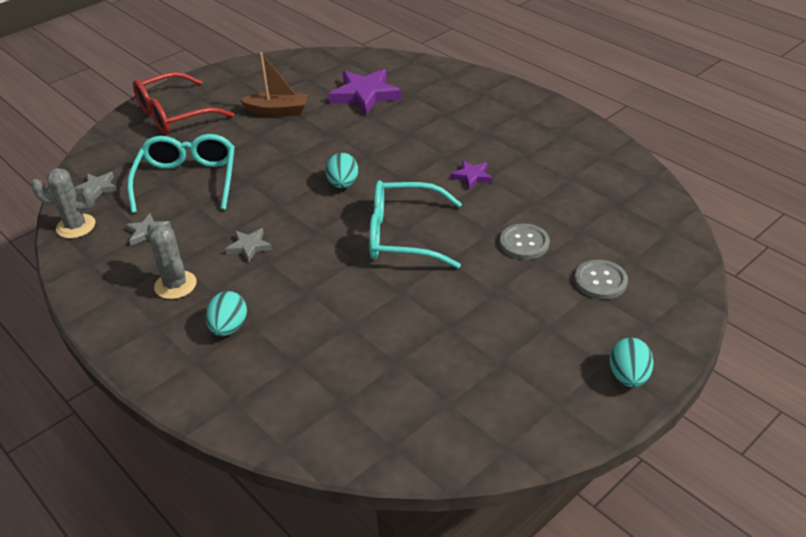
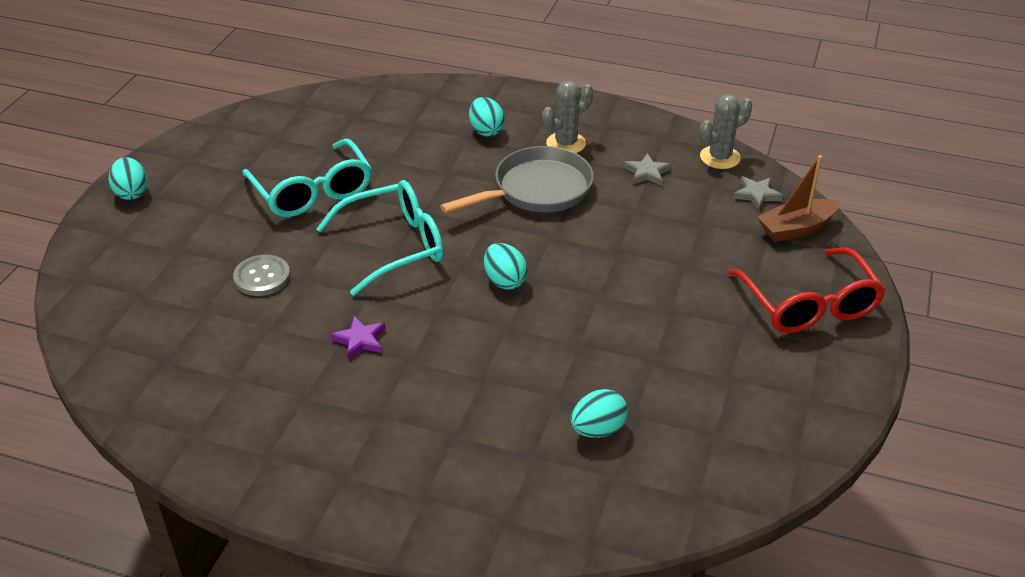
camera: 150 degrees right, 0 degrees up
(174, 115) = (809, 305): red glasses -> red glasses turned 135 degrees clockwise
(175, 285) = (566, 143): grey cactus -> grey cactus turned 60 degrees counterclockwise
(187, 180) = (677, 231): turquoise glasses -> turquoise glasses (312, 192)
(249, 247) = (537, 190): grey star -> grey pan
(277, 111) = (688, 356): brown boat -> brown boat (796, 228)
(365, 95) = (598, 429): purple star -> turquoise egg
(600, 281) = (170, 263): grey button -> none

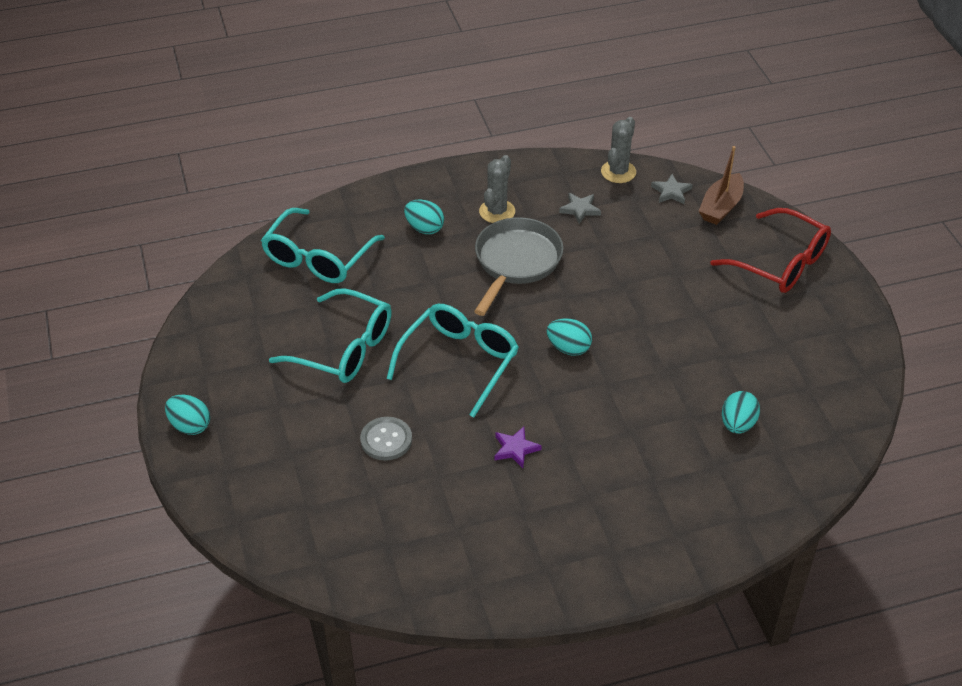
camera: 35 degrees left, 5 degrees up
(372, 116) = (318, 258): none -> turquoise glasses

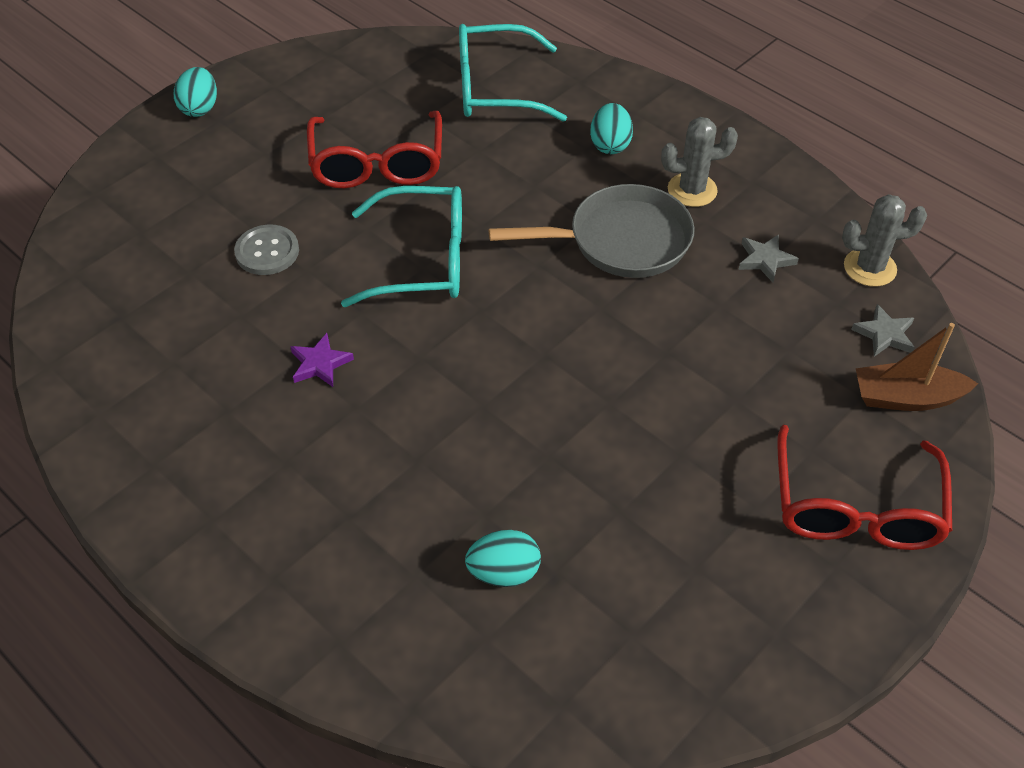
camera: 60 degrees right, 5 degrees up
(344, 349) = (377, 164): turquoise glasses -> red glasses
(568, 348) = (515, 346): turquoise egg -> none

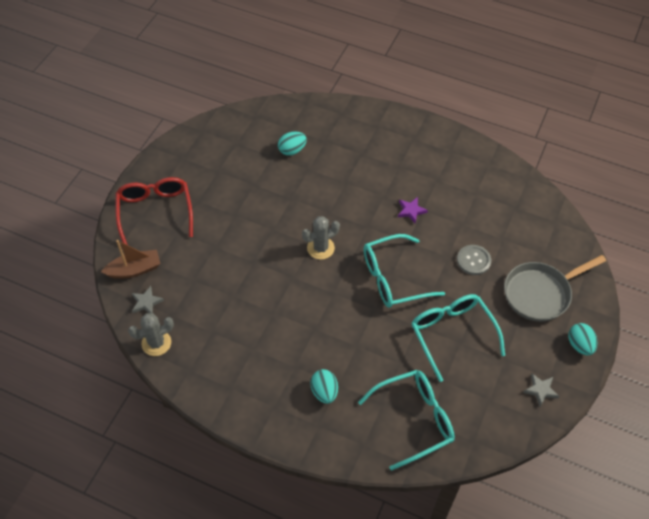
camera: 160 degrees right, 5 degrees up
(377, 164) = (452, 334): red glasses -> turquoise glasses
(621, 241) = (295, 321): grey pan -> grey pan (540, 293)
(692, 190) = (265, 370): grey cactus -> grey cactus (320, 248)
(765, 260) = (214, 331): grey star -> grey star (540, 390)

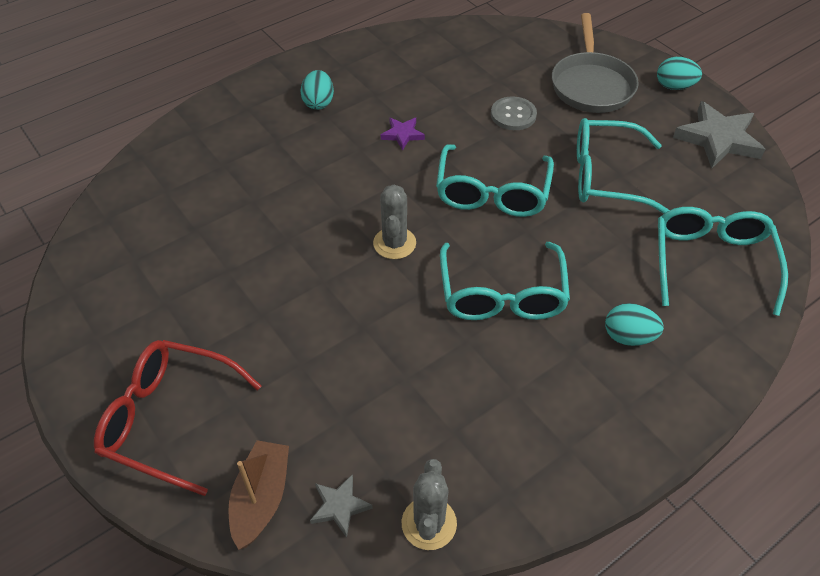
camera: 60 degrees left, 5 degrees down
(292, 150) = (206, 204): turquoise egg -> turquoise egg (318, 102)
(316, 316) = (502, 295): none -> turquoise glasses
(540, 390) = (718, 139): grey star -> grey star, size x1.95

